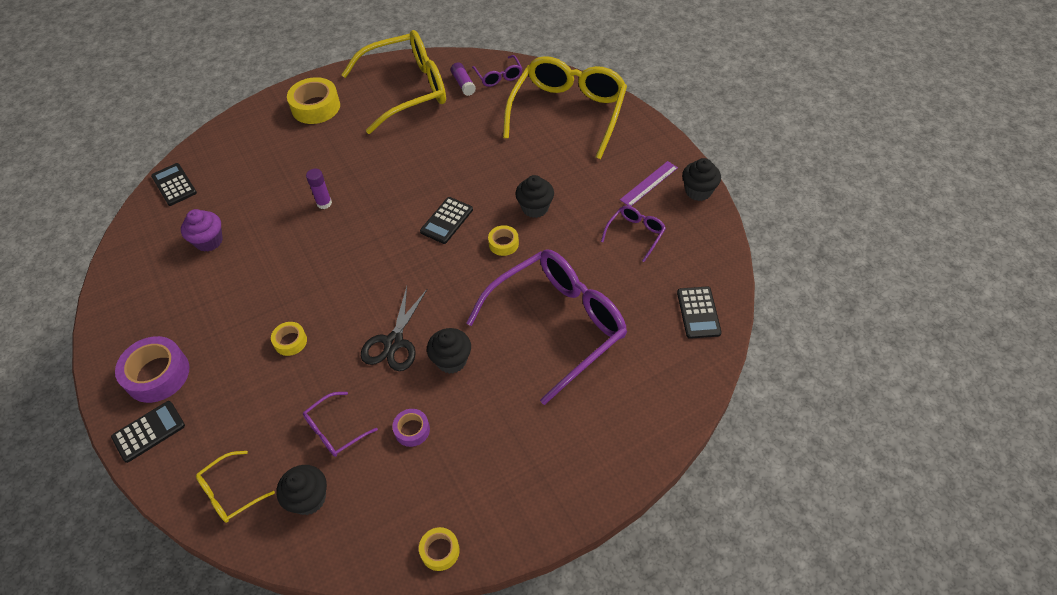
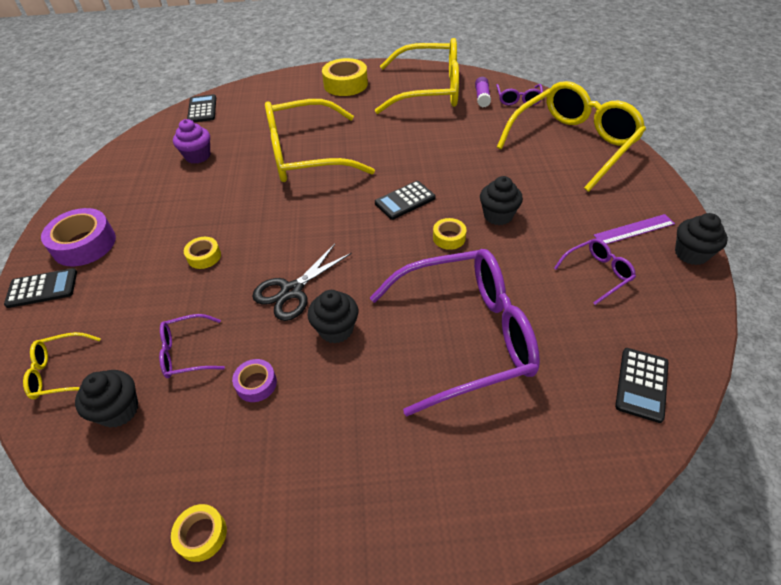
camera: 25 degrees right, 5 degrees down
(324, 203) = (306, 155): purple glue stick -> yellow glasses

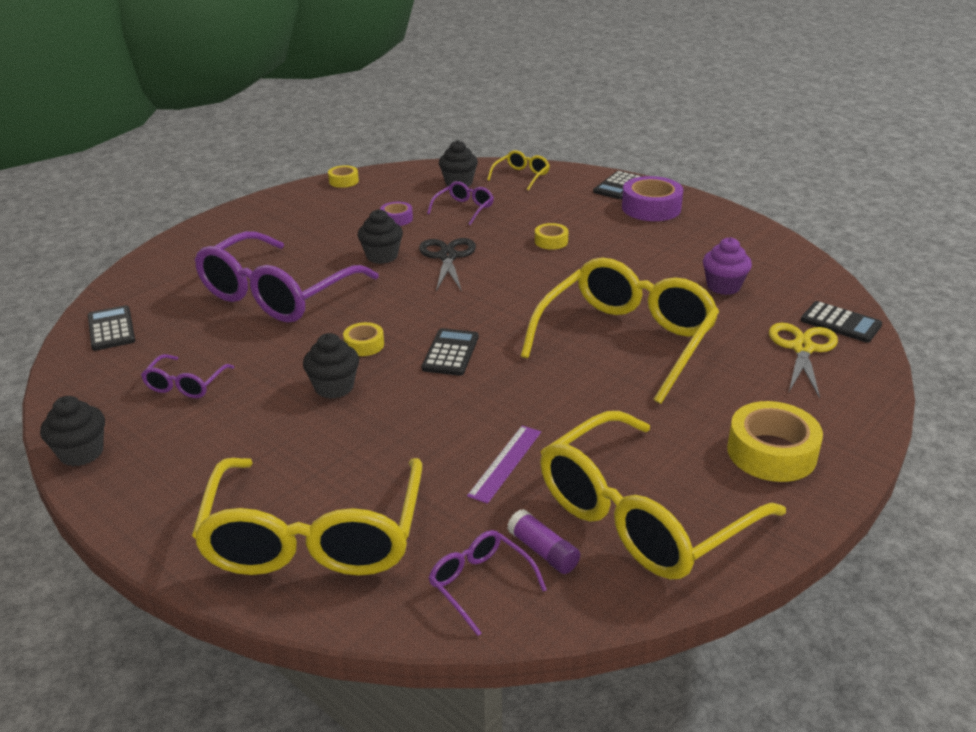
camera: 135 degrees right, 15 degrees down
(244, 109) = (802, 348): none -> yellow scissors
(634, 229) = (161, 448): purple ruler -> purple ruler (505, 463)

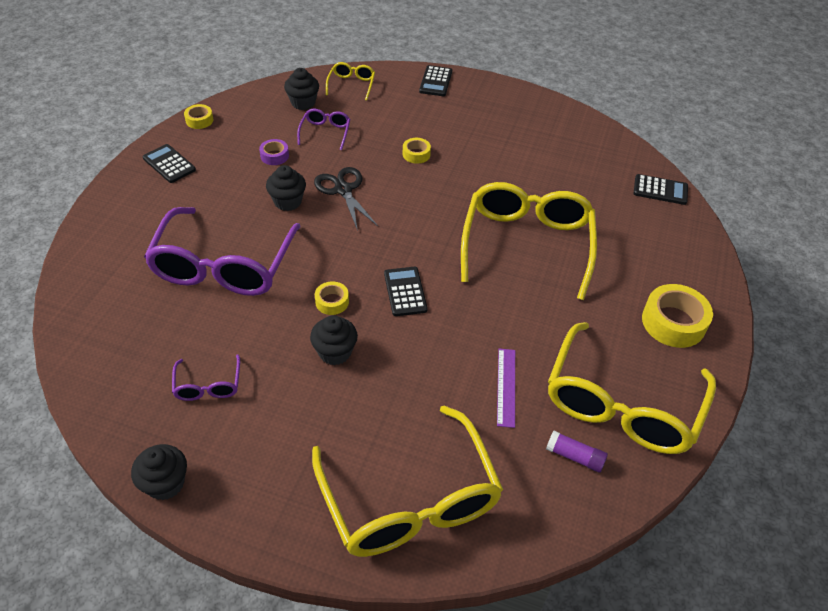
camera: 25 degrees left, 15 degrees up
(111, 329) = (96, 344): black calculator -> black calculator (169, 164)
(480, 584) = (550, 499): purple glasses -> none
(651, 208) = (473, 101): purple tape -> none
(723, 286) = (566, 173): purple cupcake -> none
(802, 348) = (647, 221): yellow scissors -> none

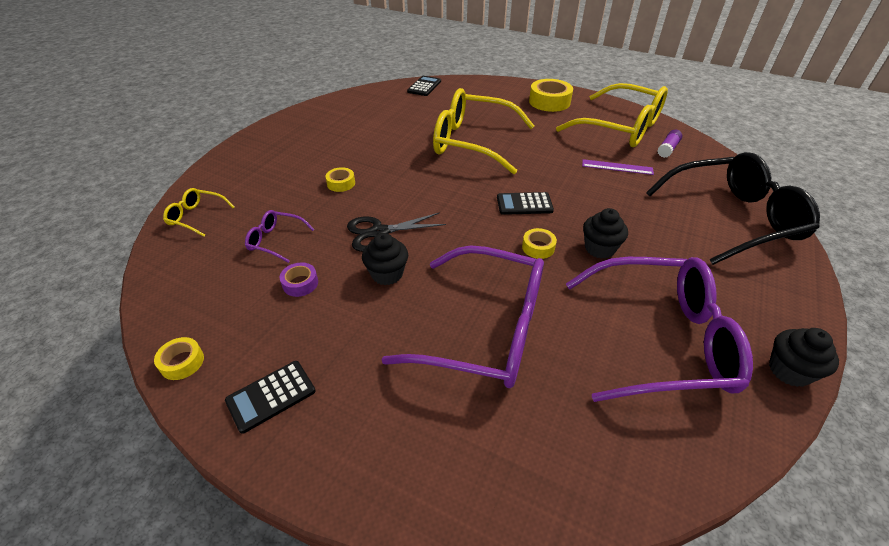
camera: 80 degrees left, 5 degrees down
(208, 385) = (659, 339): purple glasses -> purple glasses, size x2.30
(303, 103) = (206, 256): black cupcake -> none
(409, 499) = (732, 218): yellow glasses -> black glasses
(436, 81) = (231, 162): black calculator -> none

